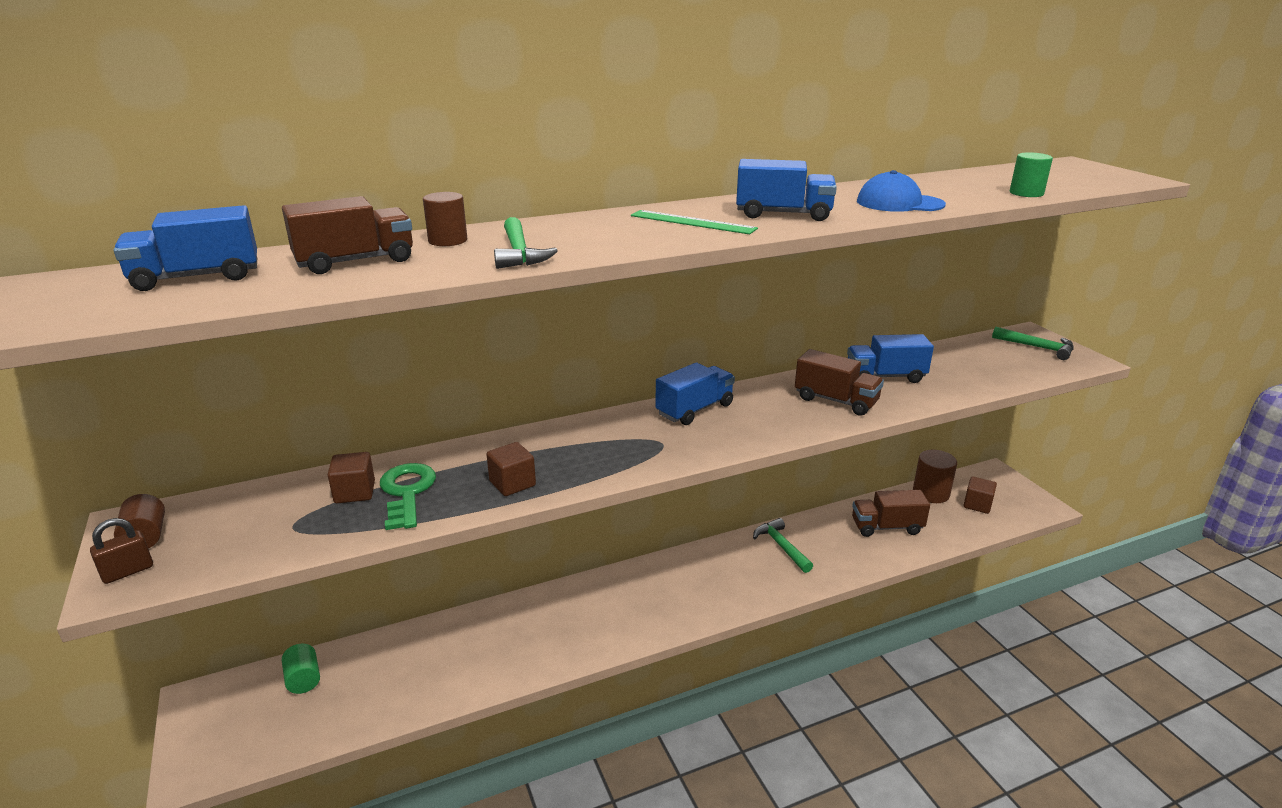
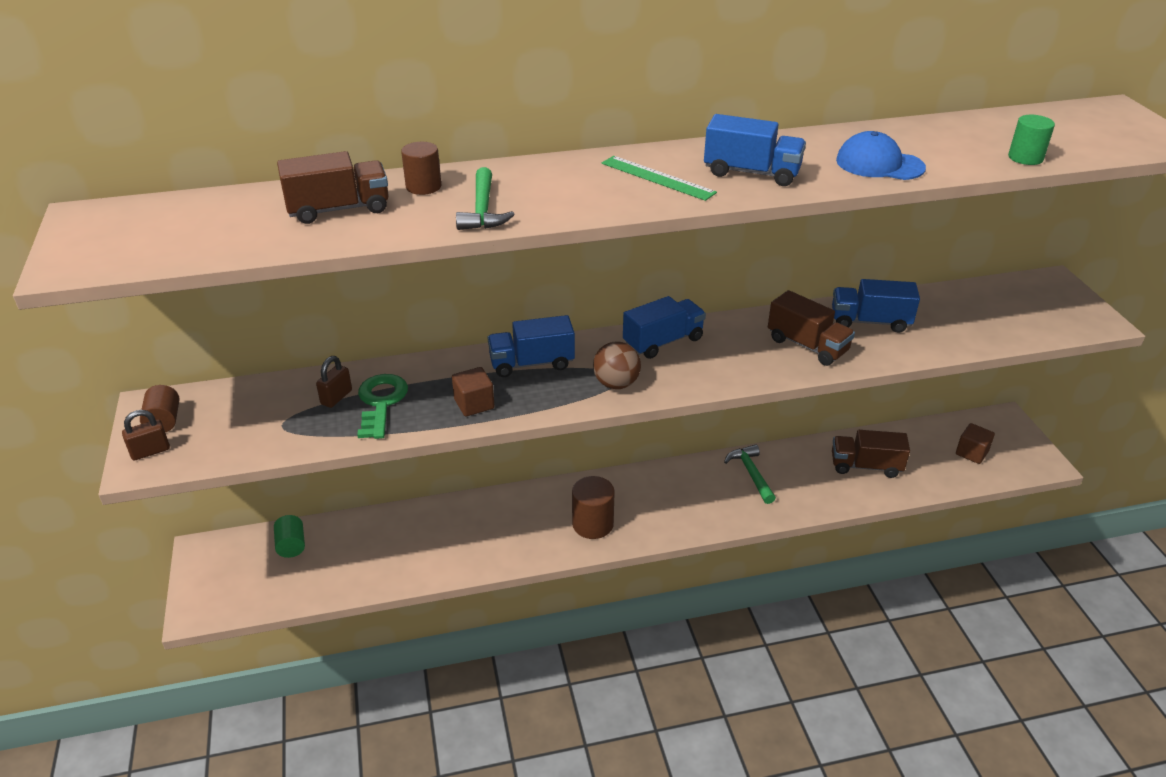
camera: 10 degrees right, 10 degrees up
(197, 277) = (207, 219): blue truck -> blue truck (532, 363)
(355, 492) = (336, 397): brown cube -> brown padlock
(659, 450) = (616, 384): none -> brown ball
(931, 493) = (926, 434): brown cylinder -> brown cylinder (592, 524)
(1037, 347) = (1052, 300): green hammer -> none

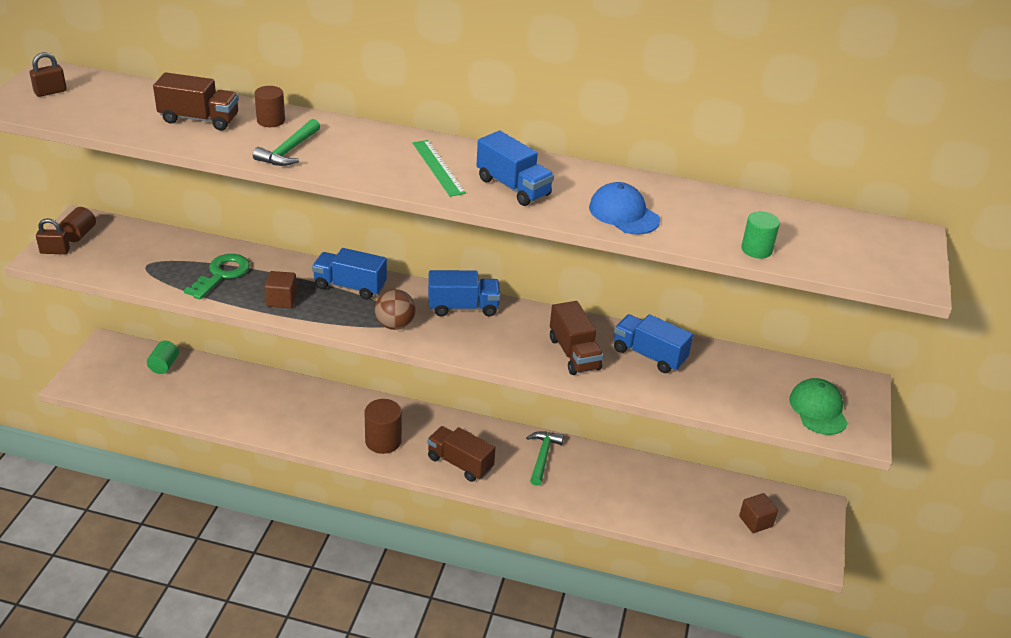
camera: 25 degrees right, 0 degrees up
(336, 397) = (197, 259): brown padlock -> brown padlock (50, 92)
(865, 466) = (647, 491): brown truck -> brown truck (460, 463)
(1047, 314) = (818, 409): none -> green cap

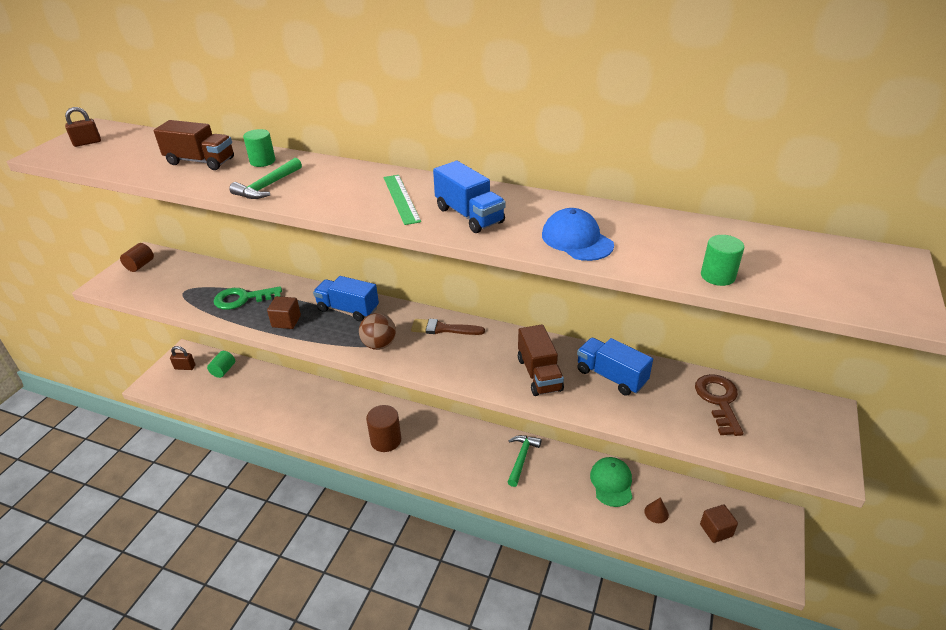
camera: 10 degrees right, 0 degrees up
(55, 251) = (116, 279): brown padlock -> brown padlock (185, 367)
(221, 274) = (243, 299): green key -> green key turned 135 degrees counterclockwise
(271, 120) = (262, 161): brown cylinder -> green cylinder
(460, 463) = (448, 463): brown truck -> none
(463, 307) = (443, 329): blue truck -> brown brush
(693, 507) = (656, 513): none -> brown cone
(758, 377) = (718, 401): none -> brown key
(818, 409) = (782, 437): green cap -> green cap (611, 483)

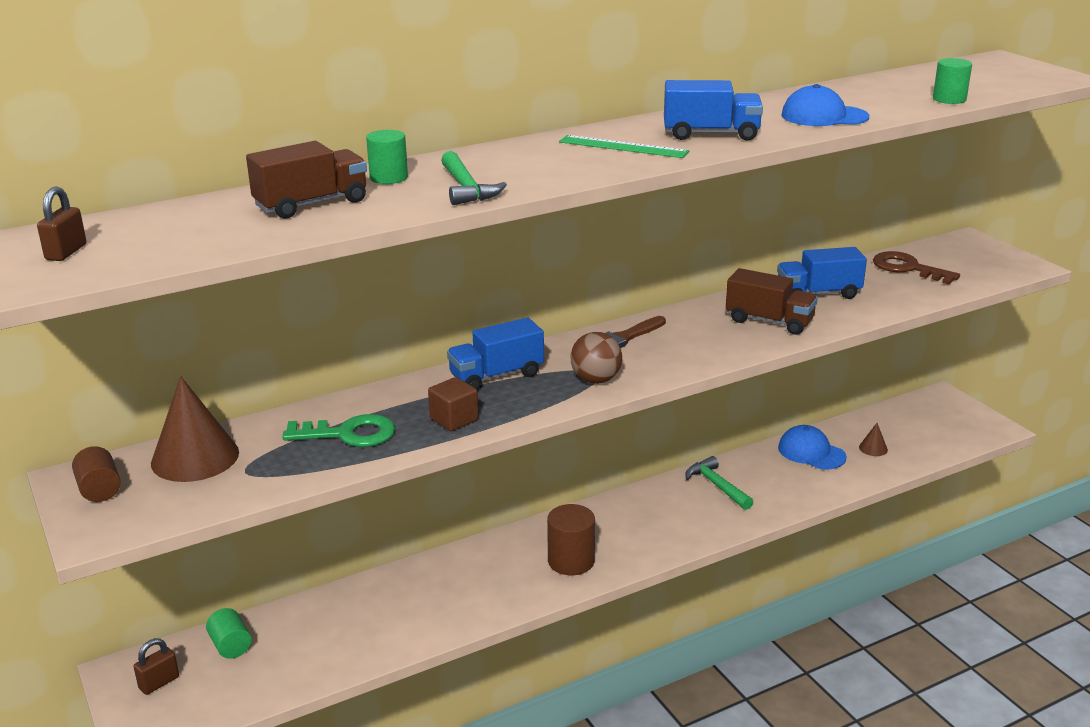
camera: 50 degrees left, 10 degrees down
(185, 271) = (195, 457): none -> brown cone
(243, 299) = (349, 434): green key -> green key turned 120 degrees counterclockwise
(611, 483) = (811, 452): green cap -> blue cap
(716, 530) = (924, 431): brown cube -> none

